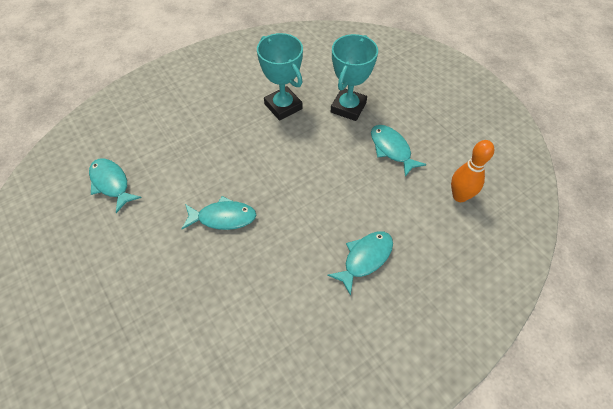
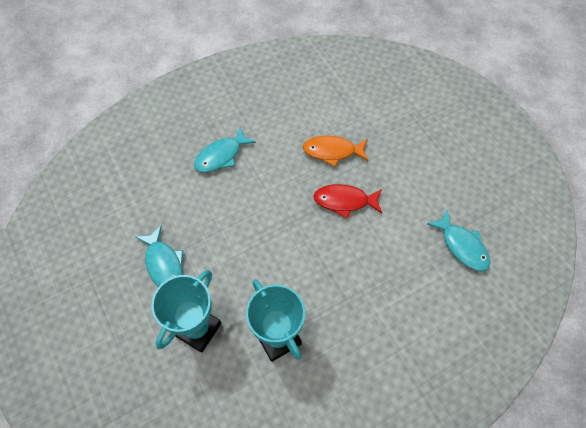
camera: 175 degrees left, 5 degrees up
(223, 217) = (344, 201): turquoise fish -> red fish
(234, 275) = (332, 151): none -> orange fish
(459, 196) = (115, 205): orange bowling pin -> none

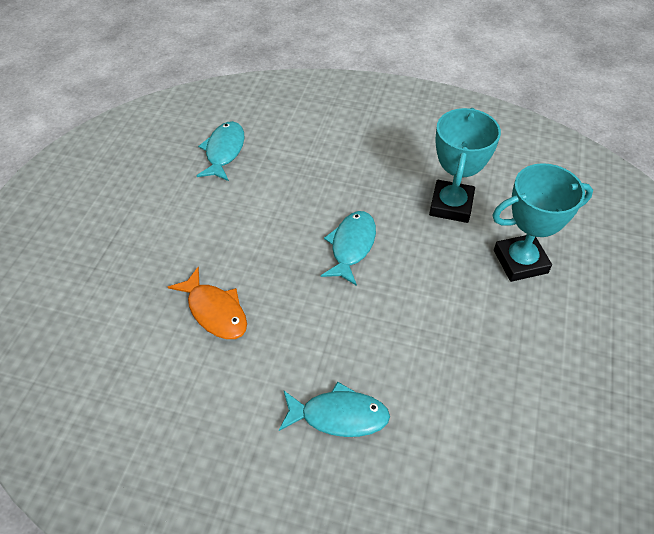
camera: 135 degrees left, 10 degrees down
(164, 264) = (512, 343): turquoise fish -> turquoise fish (351, 246)
(344, 201) = (268, 256): red fish -> none

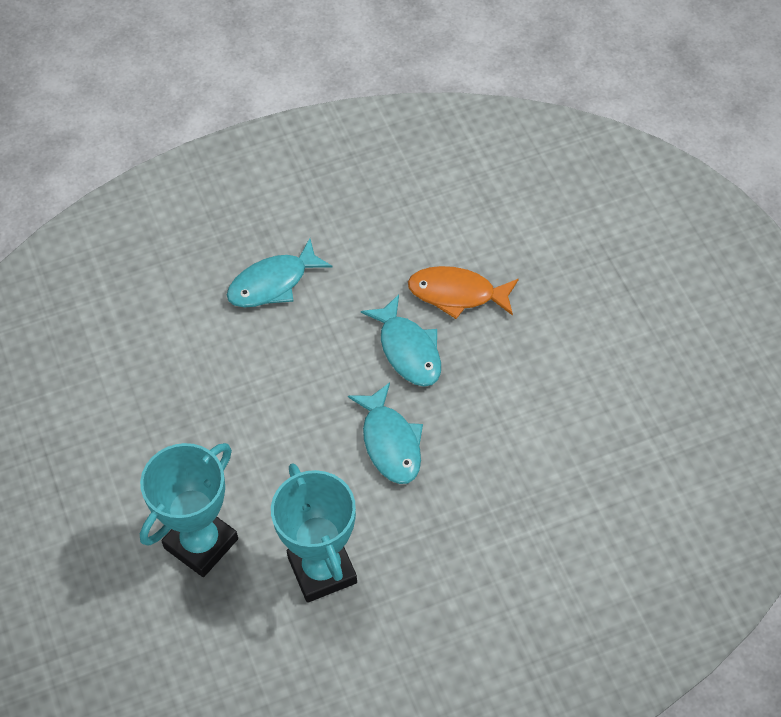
camera: 145 degrees right, 5 degrees up
(224, 151) = (641, 466): turquoise fish -> turquoise fish (408, 350)

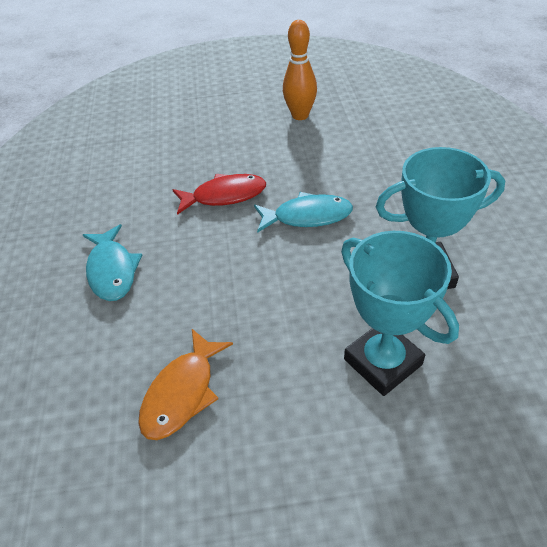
camera: 75 degrees left, 10 degrees down
(408, 350) = (224, 196): turquoise fish -> red fish
(457, 294) = (186, 164): orange fish -> orange fish (182, 392)
(596, 394) = (300, 115): none -> orange bowling pin

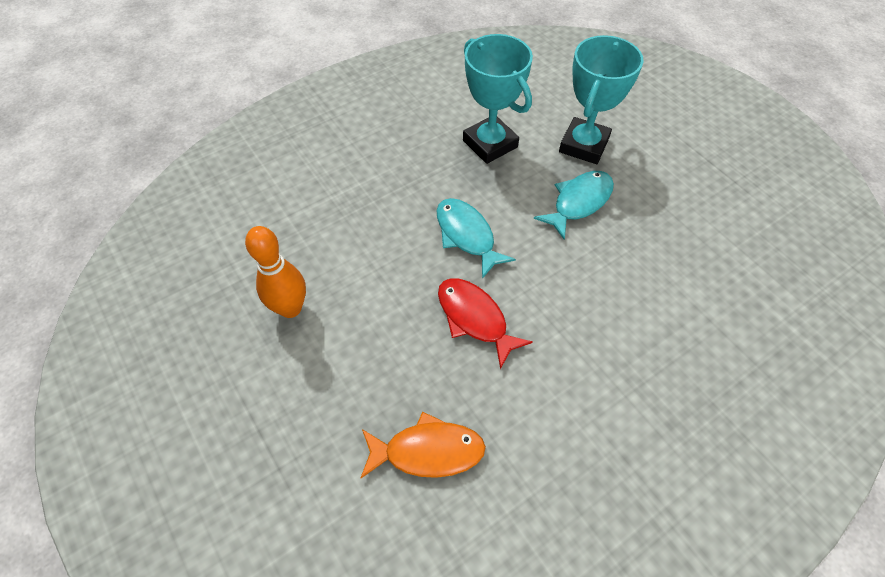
camera: 120 degrees left, 10 degrees up
(112, 270) = (632, 364): turquoise fish -> turquoise fish (579, 202)
(182, 392) = (692, 241): orange fish -> orange fish (428, 451)

